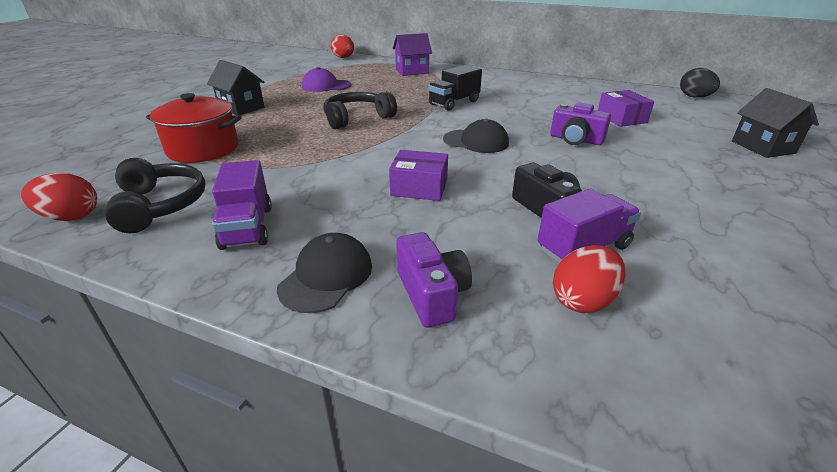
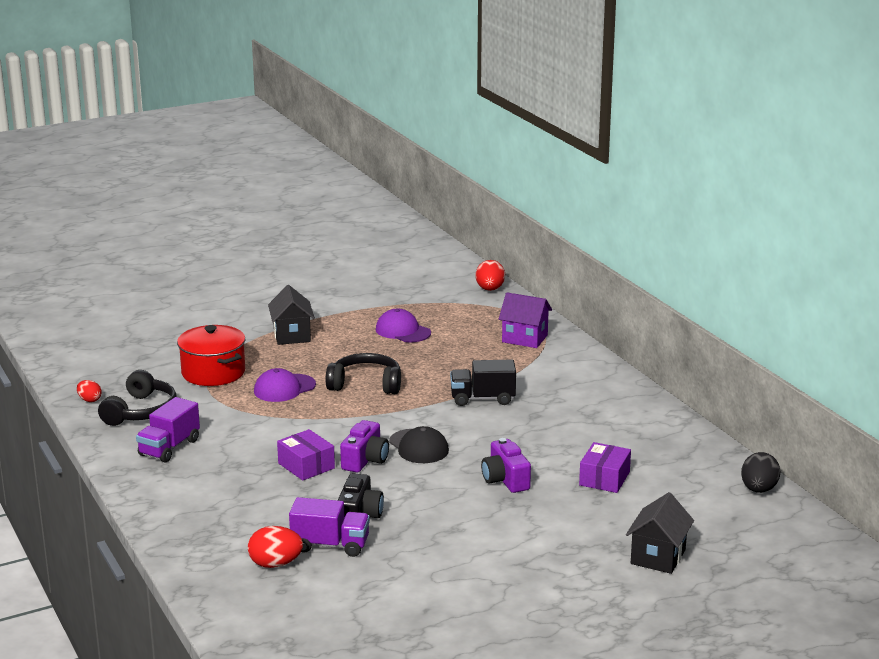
camera: 40 degrees right, 10 degrees down
(71, 217) = (89, 400): red egg -> red egg, size x0.61
(293, 140) = (284, 388): none -> purple cap
(326, 276) = (173, 493): black cap -> none
(432, 294) = (208, 525): purple camera -> purple camera (365, 460)

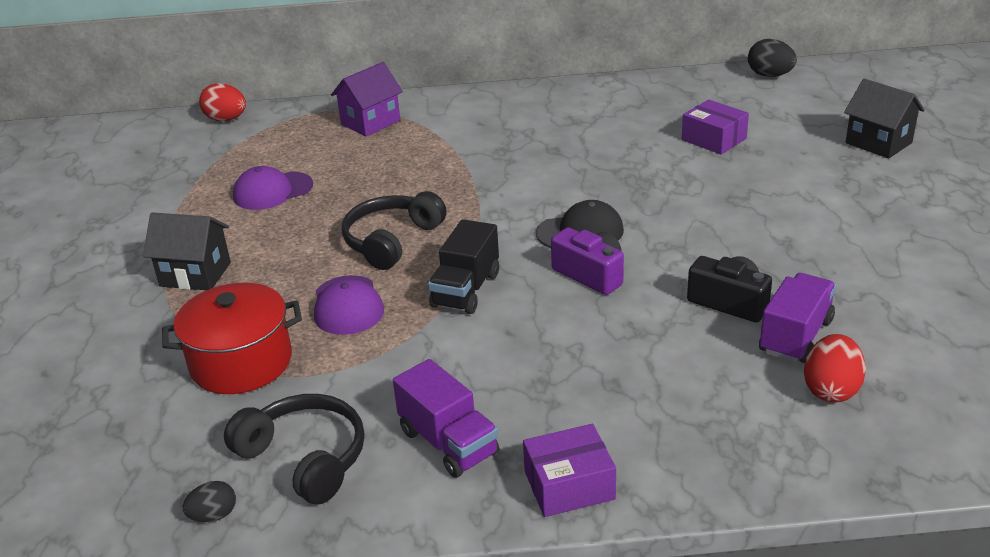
camera: 65 degrees left, 10 degrees up
(89, 400) = (214, 515): red egg -> black egg
(306, 466) = (579, 322): purple box -> purple box (569, 485)
(482, 399) = (492, 172): black truck -> black truck (466, 290)
(505, 480) = (688, 192): purple camera -> none

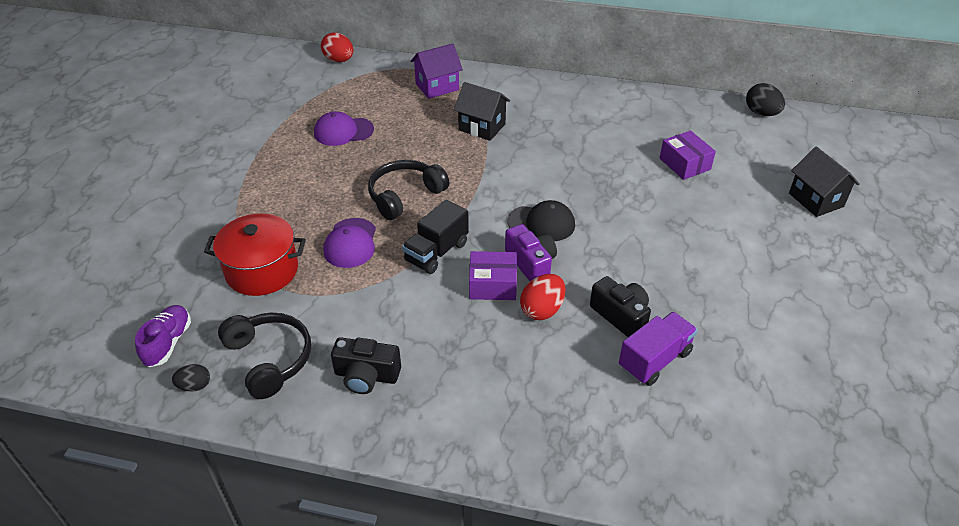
camera: 15 degrees right, 10 degrees up
(148, 476) = (168, 343): none -> purple shoe
(195, 274) = (263, 189): black house -> black house (482, 127)
(448, 442) = (366, 376): purple truck -> black camera
(569, 485) = (430, 435): purple box -> purple box (492, 285)
(831, 389) = (657, 413): red egg -> red egg (542, 310)

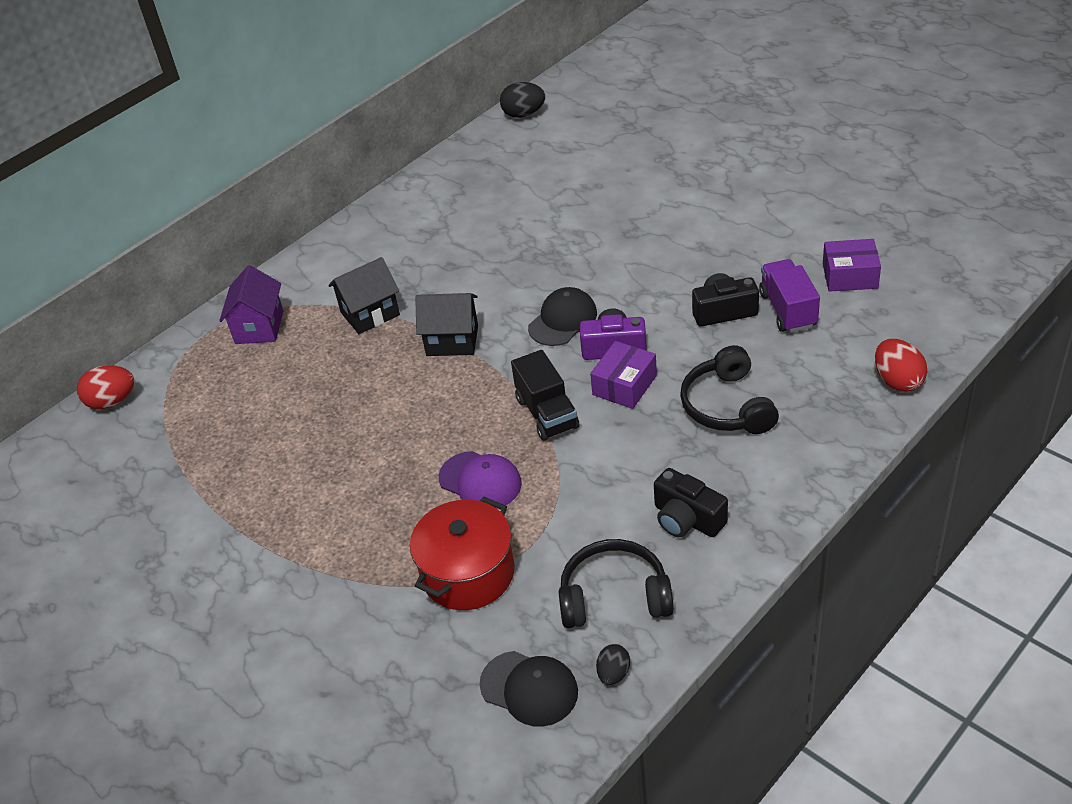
camera: 55 degrees left, 0 degrees up
(168, 343) = (529, 688): purple shoe -> black cap
(343, 131) = (270, 436): purple cap -> none
(366, 376) = (687, 519): black camera -> black camera turned 90 degrees clockwise
(405, 196) = (436, 413): black headphones -> black headphones (727, 406)
(542, 310) = (681, 361): red egg -> red egg (897, 381)
(685, 164) = (554, 191): purple box -> purple box (850, 276)
(816, 200) = (665, 135): black house -> black house (452, 341)

